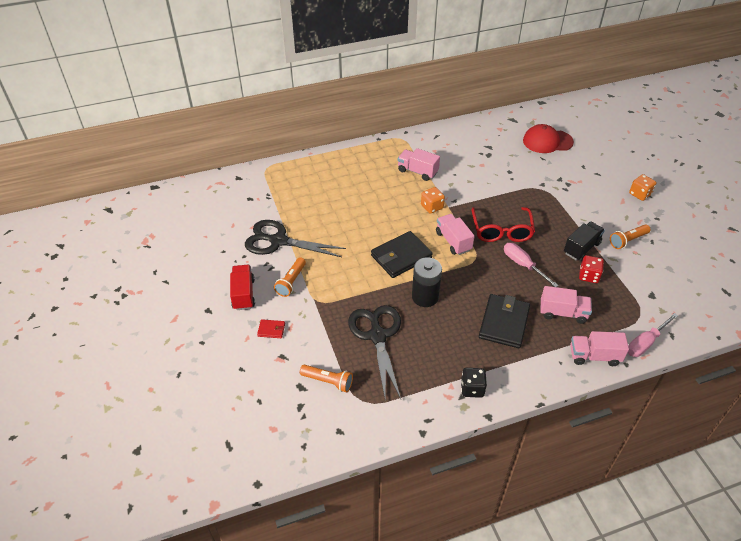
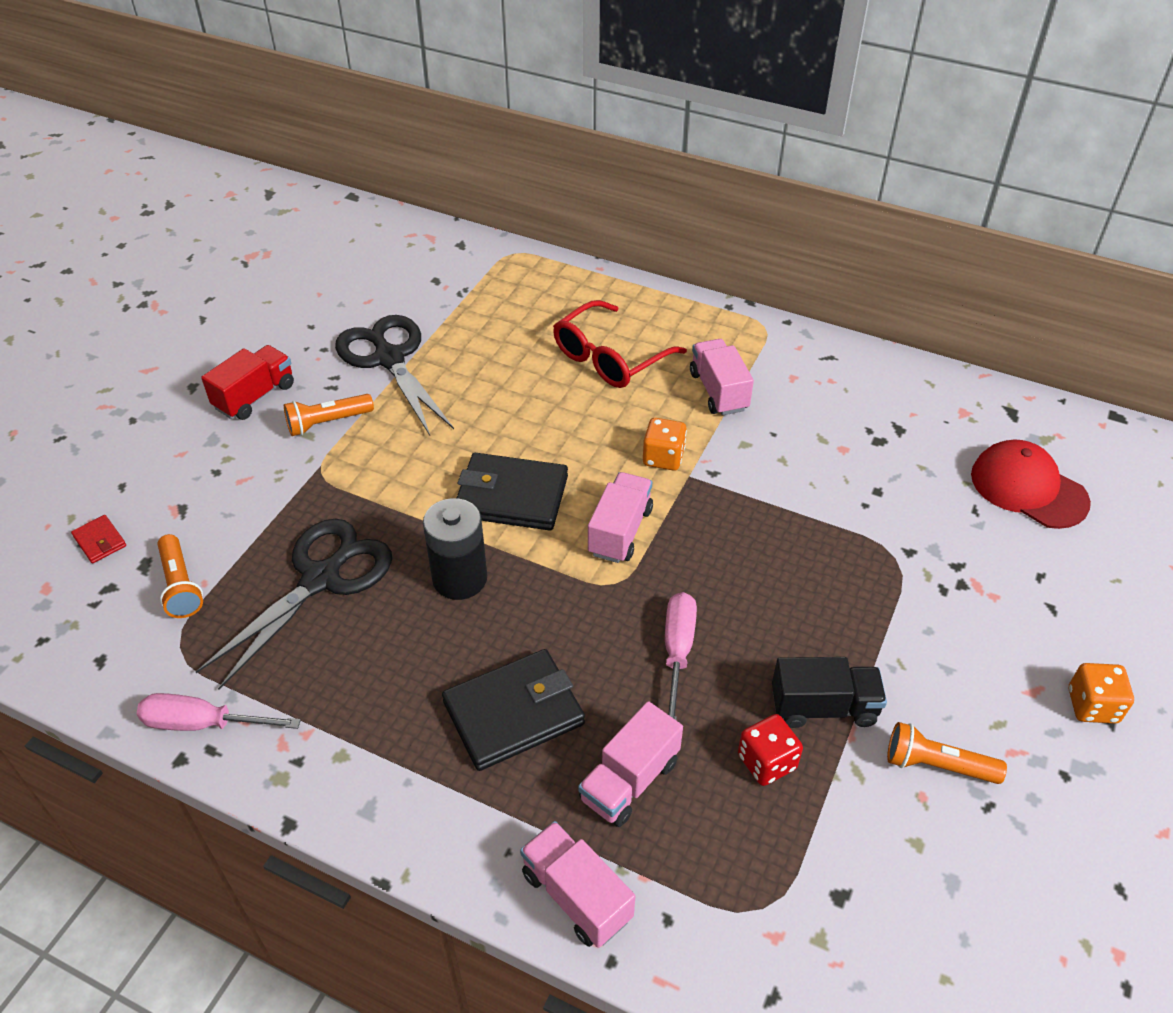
camera: 45 degrees right, 0 degrees up
(271, 330) = (219, 465): red wallet -> red wallet (100, 541)
(472, 388) = (327, 764): black dice -> none
(501, 231) = (721, 573): red glasses -> red glasses (610, 357)
(563, 313) = (629, 781): pink truck -> pink truck turned 75 degrees clockwise
(645, 343) = (700, 962): pink screwdriver -> pink screwdriver (203, 723)

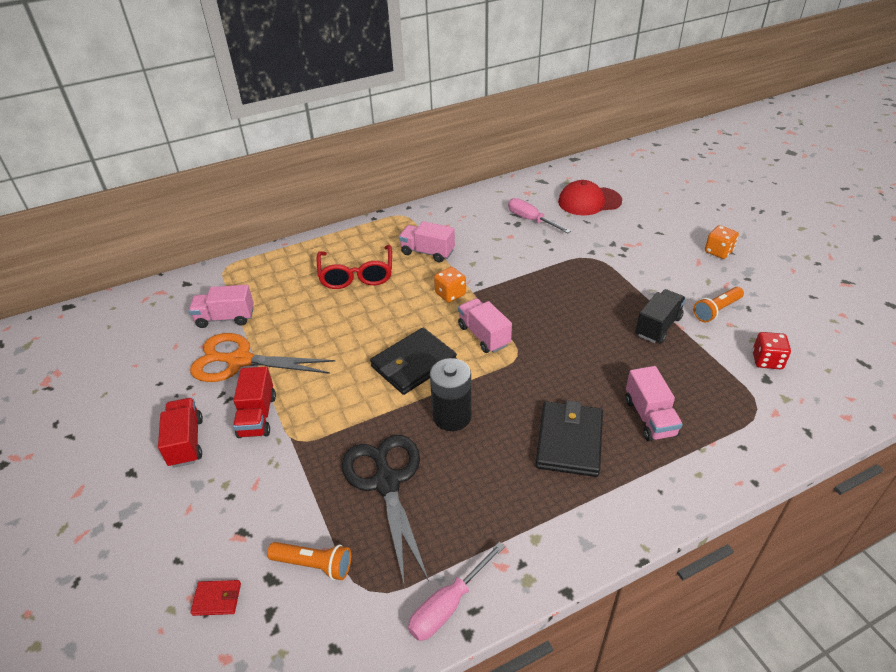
camera: 50 degrees left, 5 degrees down
(328, 422) = (257, 416): orange flashlight -> red truck
(389, 358) = (239, 361): black scissors -> orange scissors
(576, 896) = (707, 476): pink truck -> pink truck (225, 318)
(677, 652) = (583, 357): pink screwdriver -> pink screwdriver (531, 220)
(766, 762) = (675, 362): red dice -> red dice (767, 360)

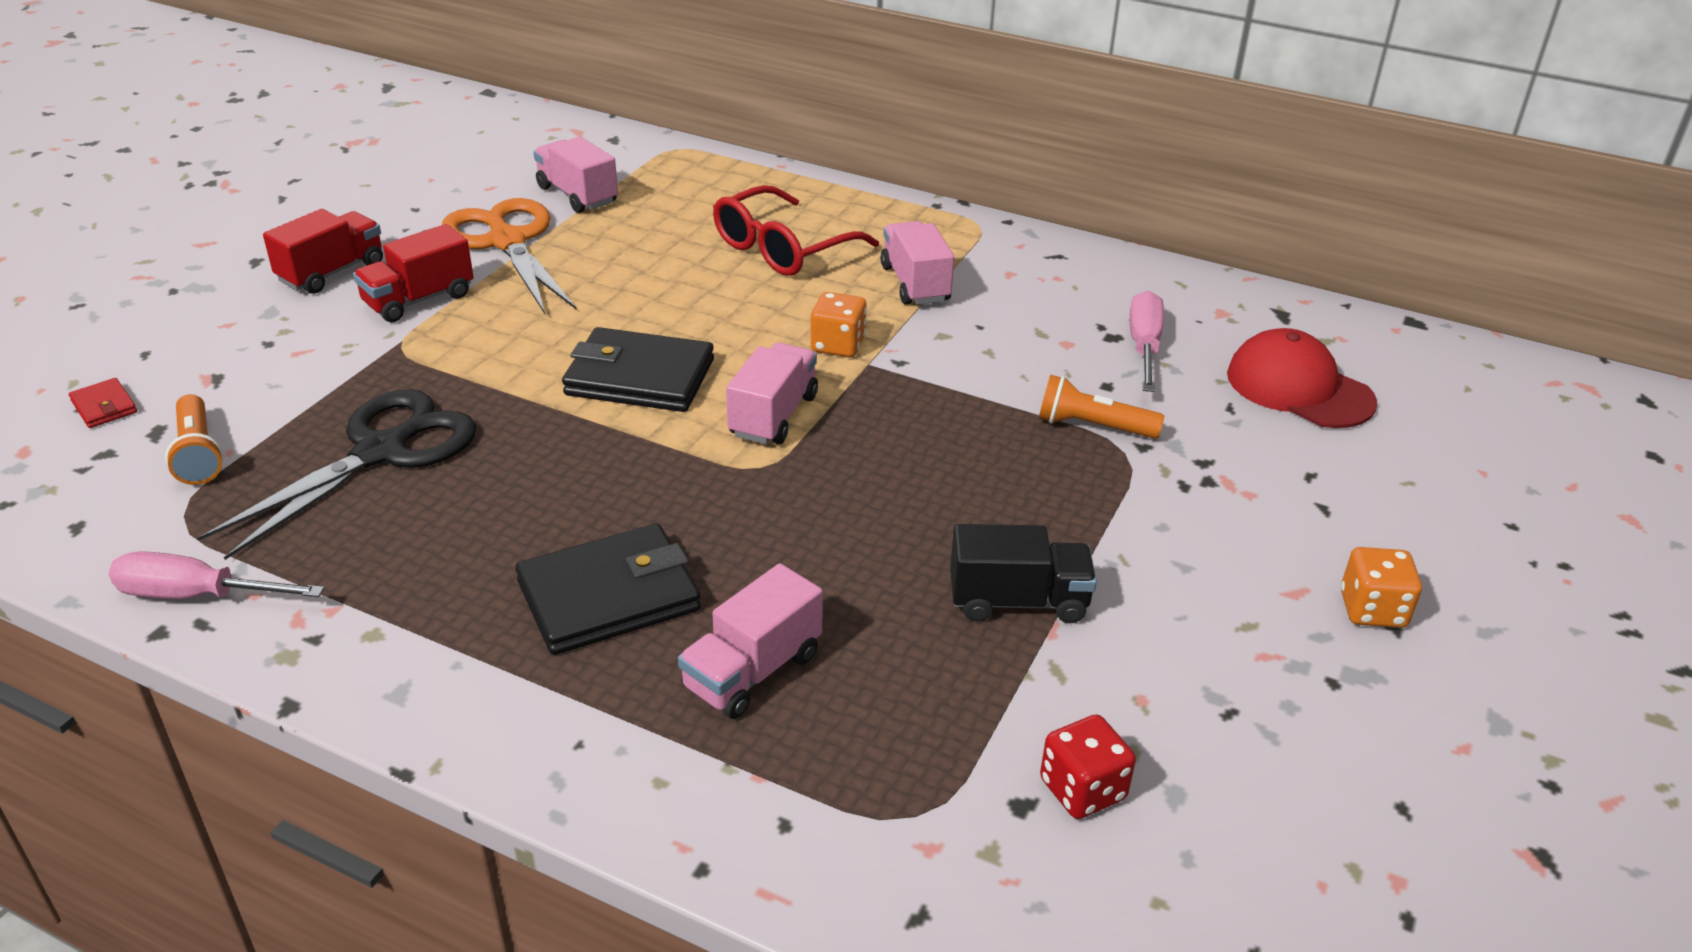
camera: 50 degrees right, 5 degrees down
(452, 416) = (560, 456): black battery -> none
(716, 310) = (1163, 666): orange flashlight -> orange flashlight (1093, 426)

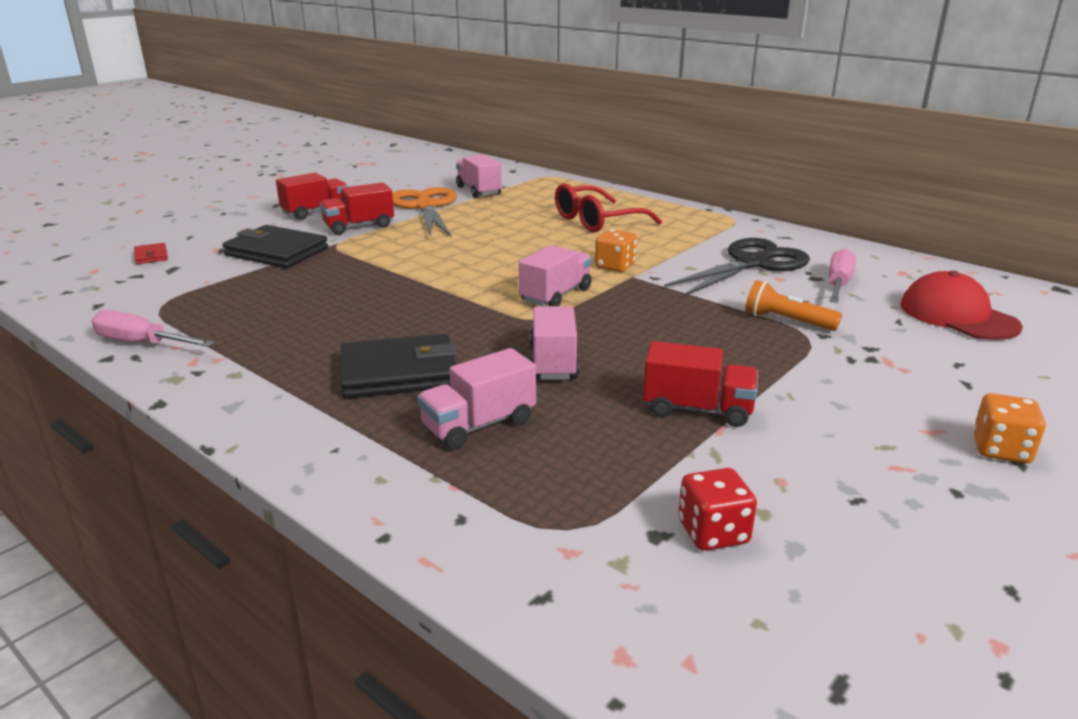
camera: 15 degrees right, 10 degrees down
(198, 453) = (188, 280): orange flashlight -> none
(381, 452) = (295, 289): black scissors -> black scissors (752, 264)
(640, 377) = (476, 270): black wallet -> black wallet (276, 252)
(915, 284) = (680, 242): pink truck -> pink truck (553, 362)
(1018, 601) = (697, 409): black truck -> red truck

